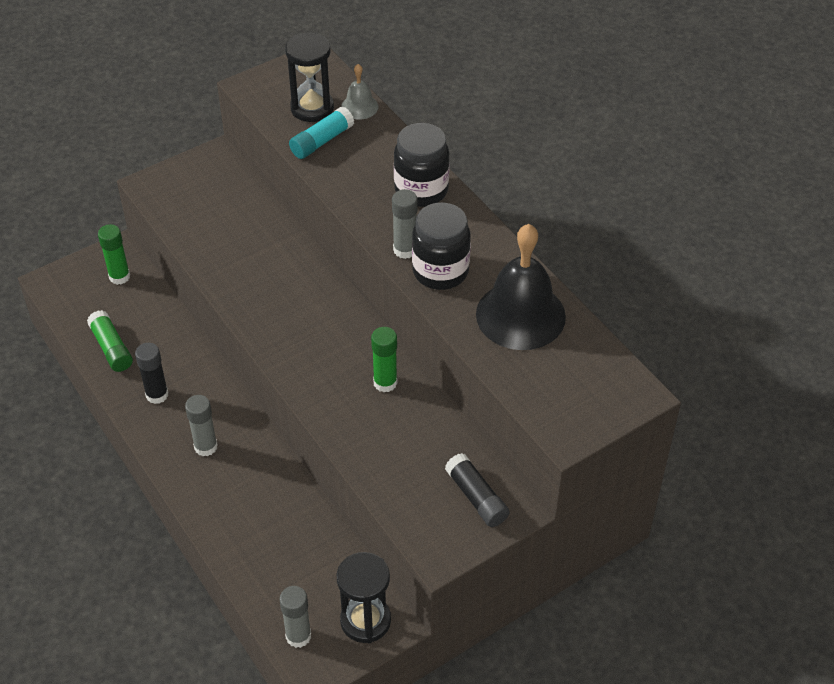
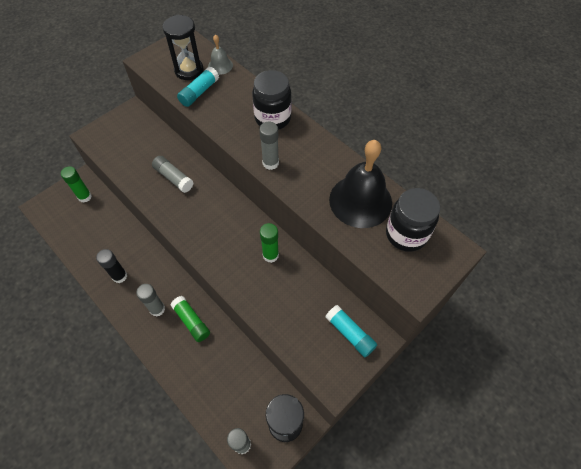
camera: 10 degrees left, 10 degrees up
(111, 348) = (85, 247): green glue stick -> green glue stick (191, 321)
(263, 260) = (173, 178): none -> grey glue stick
(440, 271) = (298, 175): black jar -> black jar (406, 234)
(476, 497) = (350, 334): black glue stick -> turquoise glue stick

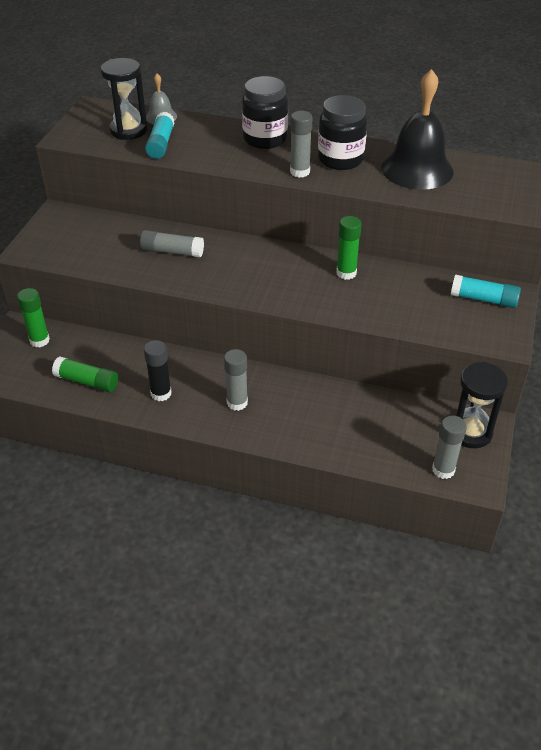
camera: 30 degrees left, 15 degrees down
(191, 321) = (288, 396): green glue stick -> green glue stick (87, 381)
(406, 234) = (482, 177): black jar -> black jar (340, 160)

